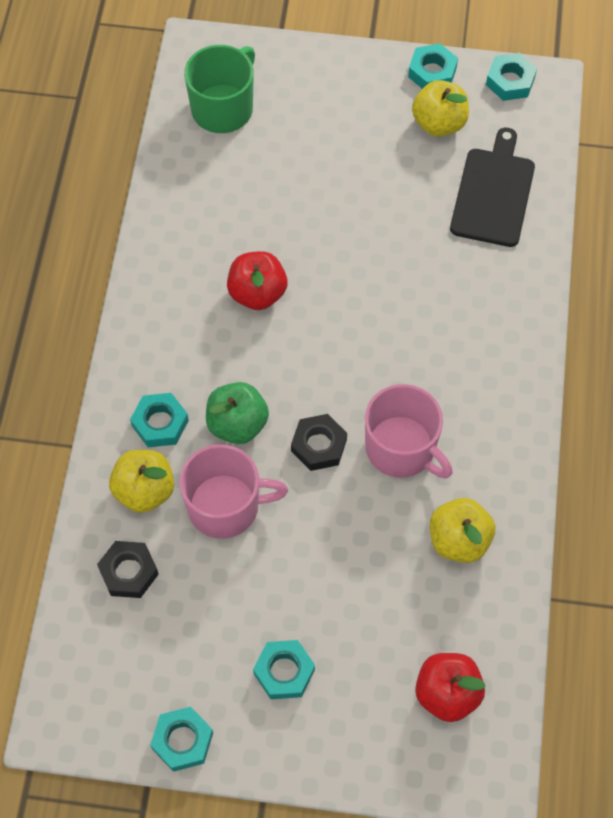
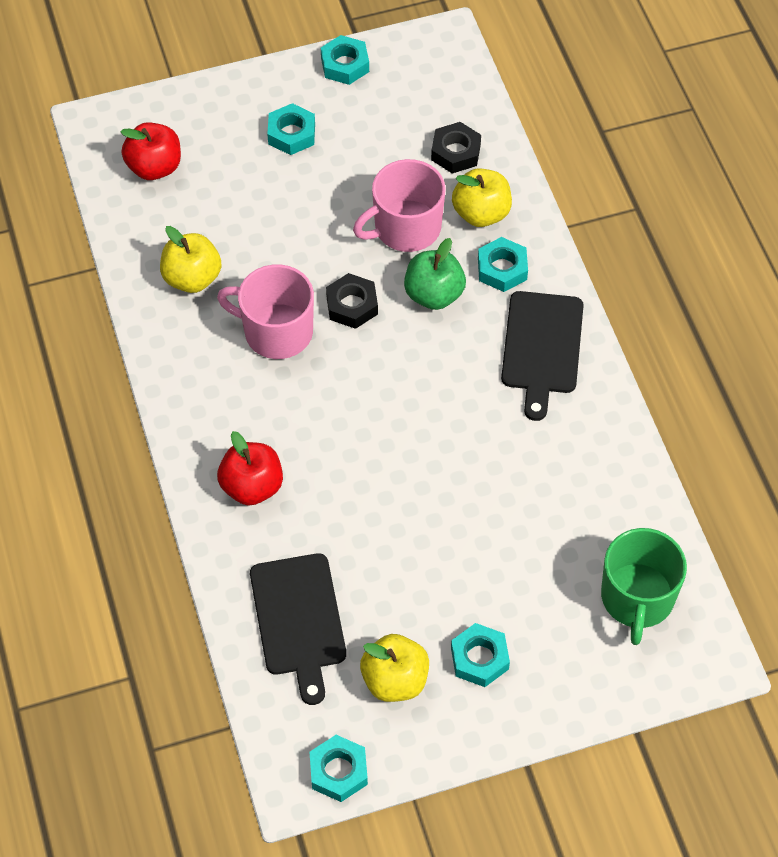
camera: 155 degrees right, 5 degrees down
(171, 333) = (542, 347): none -> black cutting board
(257, 293) = (484, 416): red apple -> red apple (252, 486)
(432, 72) = (433, 744): turquoise nut -> turquoise nut (479, 658)

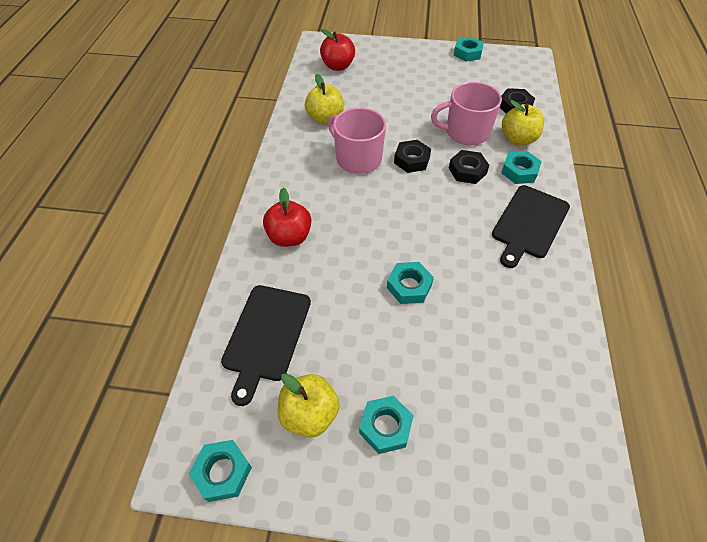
camera: 25 degrees right, 5 degrees down
(291, 134) = (421, 73): turquoise nut -> turquoise nut (409, 286)
(434, 294) = (467, 171): green apple -> black nut
(637, 598) = (542, 434): green mug -> none

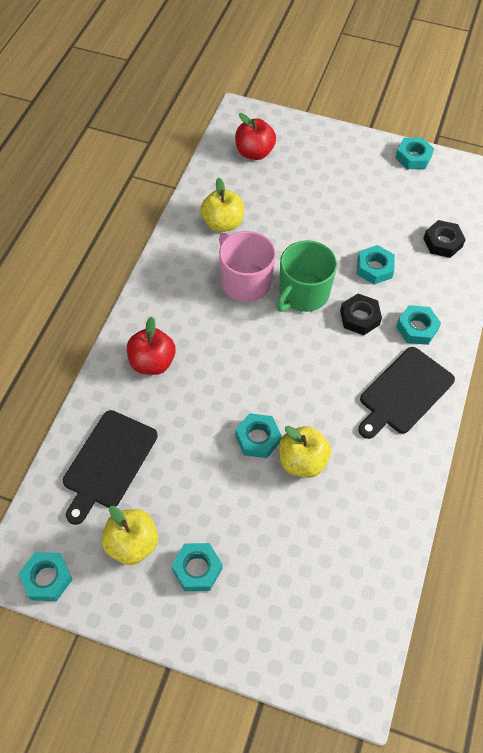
camera: 10 degrees right, 5 degrees up
(411, 160) = (303, 293): black nut -> green mug
(466, 132) = (374, 268): pink mug -> turquoise nut
(518, 139) = (430, 287): yellow apple -> yellow apple (302, 461)

